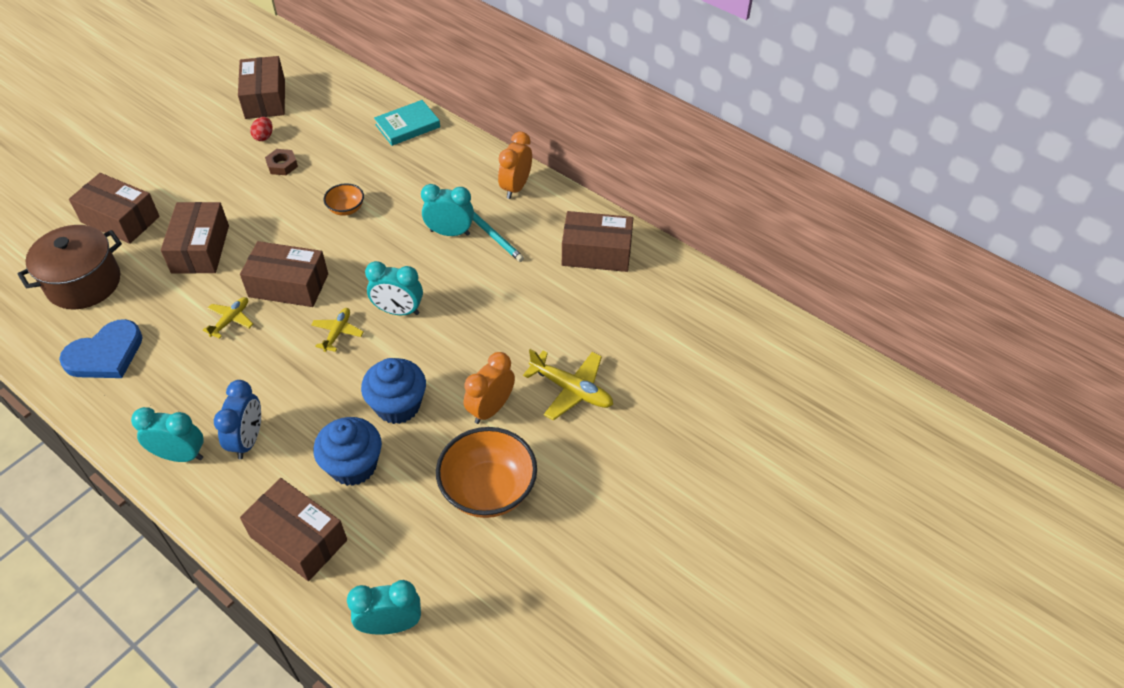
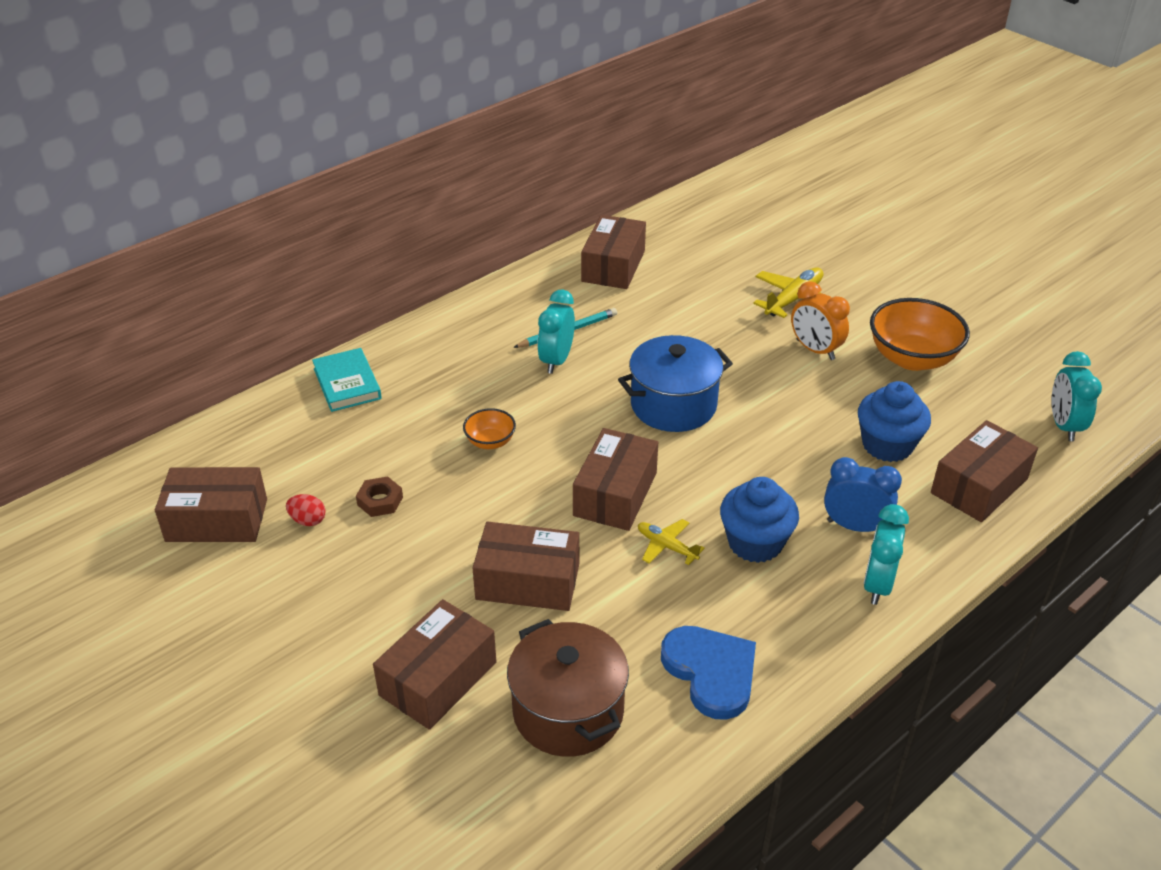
camera: 80 degrees left, 10 degrees down
(338, 332) = (700, 453): yellow plane -> none
(398, 311) = (673, 405): turquoise clock -> blue pot
(398, 406) = (809, 411): blue cupcake -> blue cupcake (755, 543)
(516, 187) = (495, 308): orange clock -> none

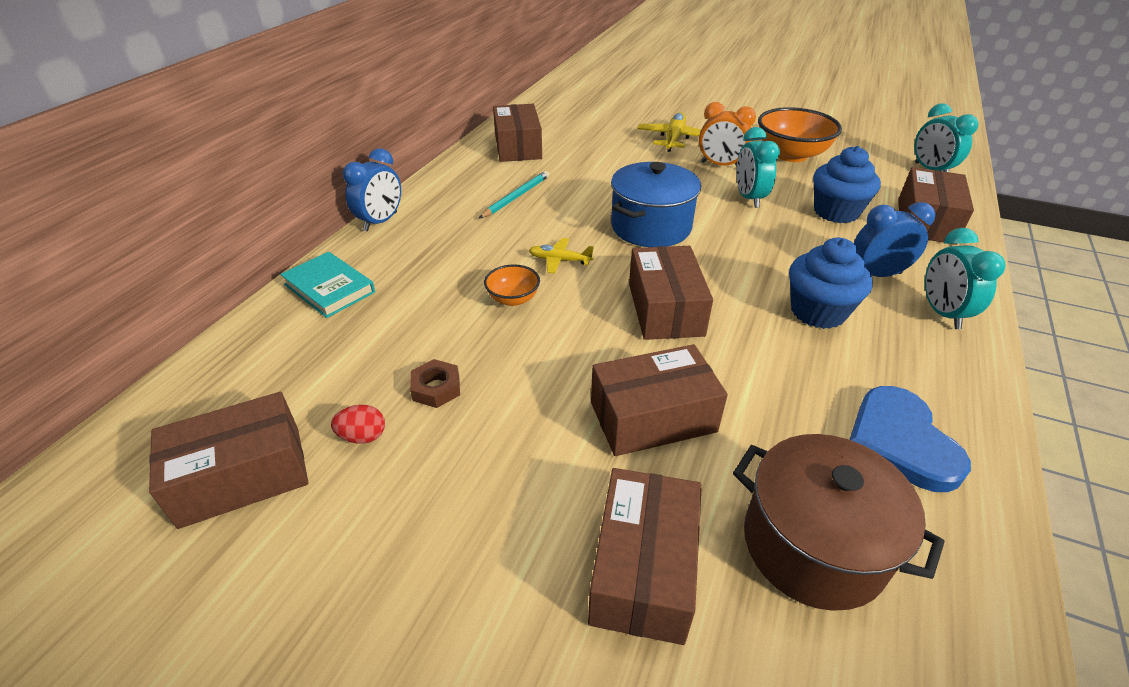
camera: 25 degrees left, 0 degrees up
(425, 325) = (380, 222): none -> blue clock
(556, 360) = (524, 220): turquoise clock -> turquoise clock (749, 198)
(666, 546) = (750, 339): yellow plane -> yellow plane (559, 260)
(711, 672) = (900, 441): blue heart -> blue heart turned 135 degrees counterclockwise

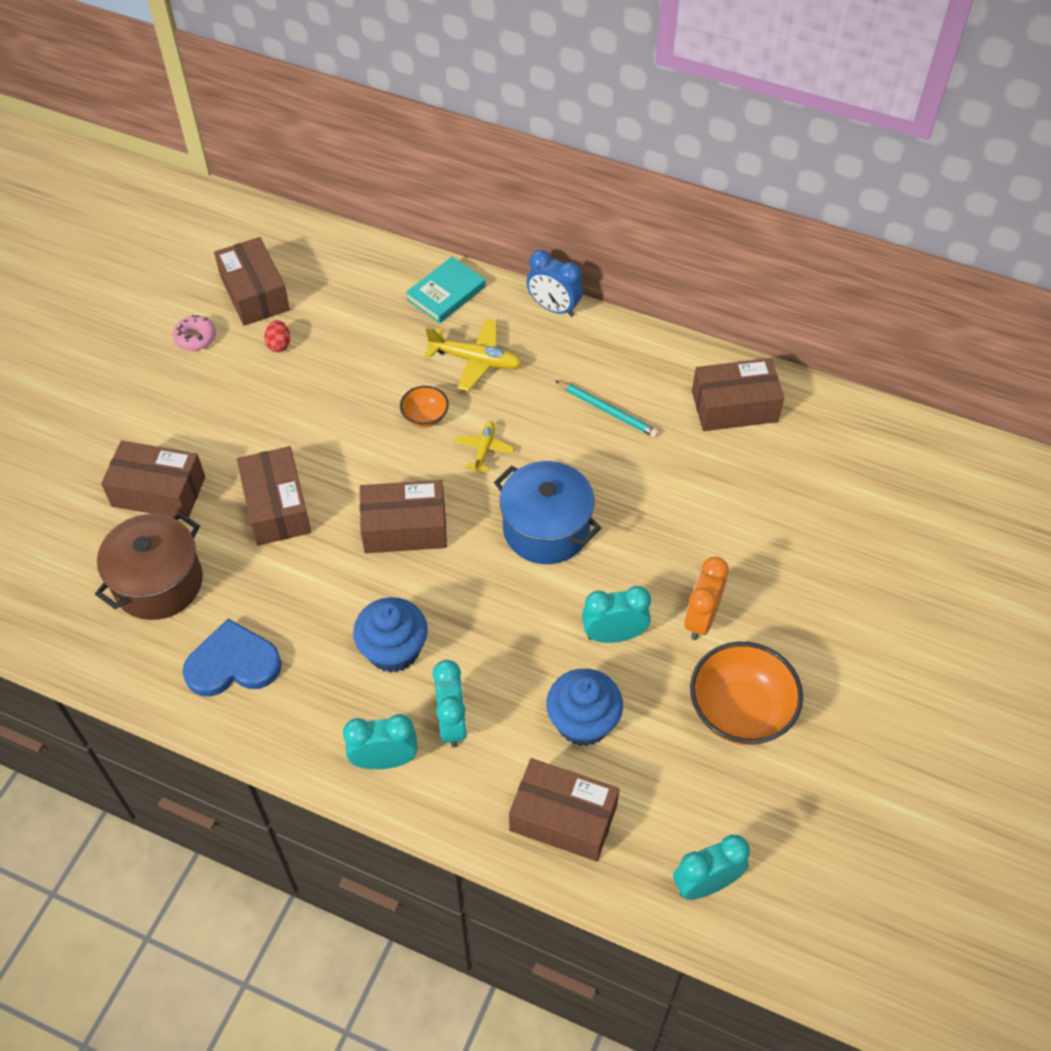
camera: 90 degrees right, 15 degrees up
(311, 553) = (195, 338): none -> pink donut
(436, 388) = (320, 377): brown nut -> none
(673, 139) = (778, 576): yellow plane -> yellow plane (476, 360)
(877, 274) = (452, 723): blue clock -> turquoise clock

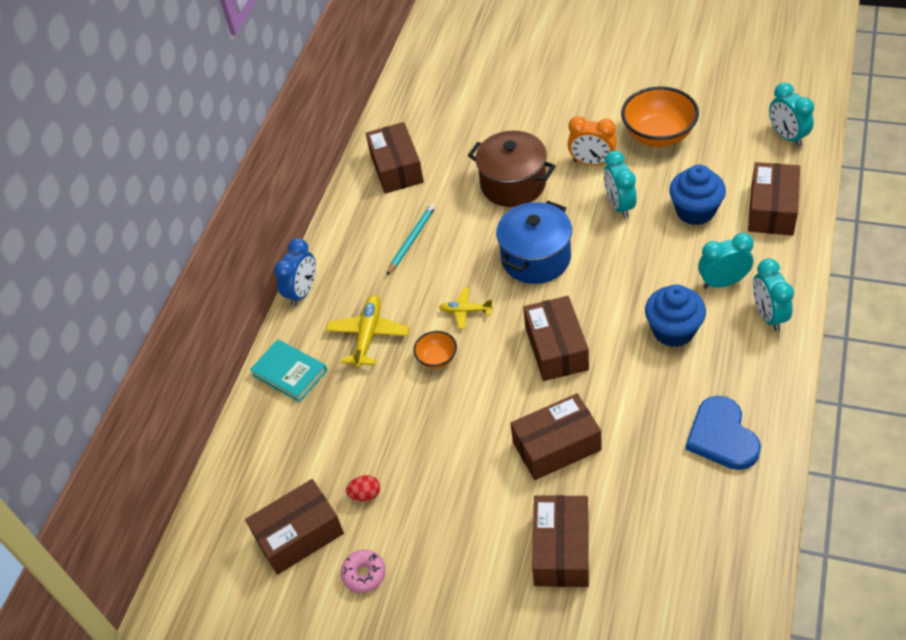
camera: 90 degrees left, 5 degrees down
(158, 583) = (661, 518): brown pot -> brown pot (513, 184)

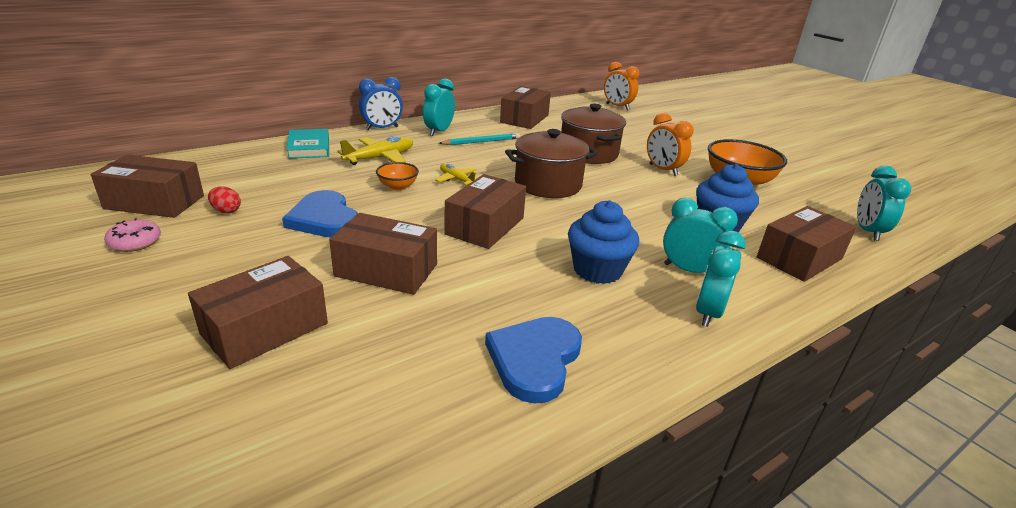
camera: 30 degrees right, 20 degrees down
(444, 439) = (324, 219): none -> blue heart
(446, 74) = (617, 107): none -> orange clock
(536, 258) = (548, 184): blue pot -> brown pot
(619, 205) = (654, 194): turquoise clock -> turquoise clock (439, 131)

